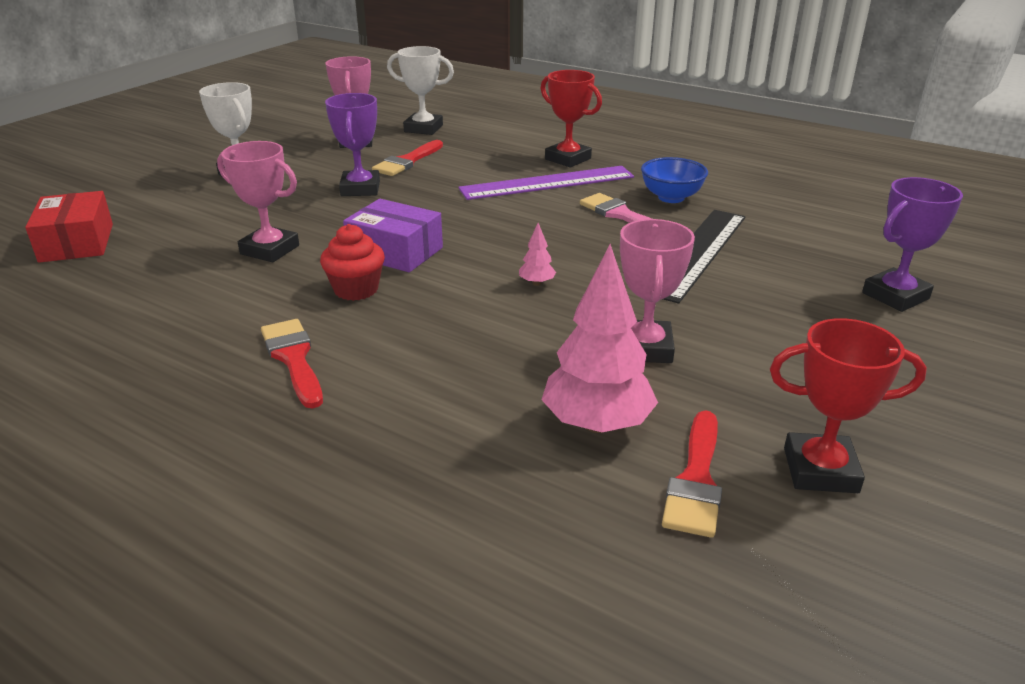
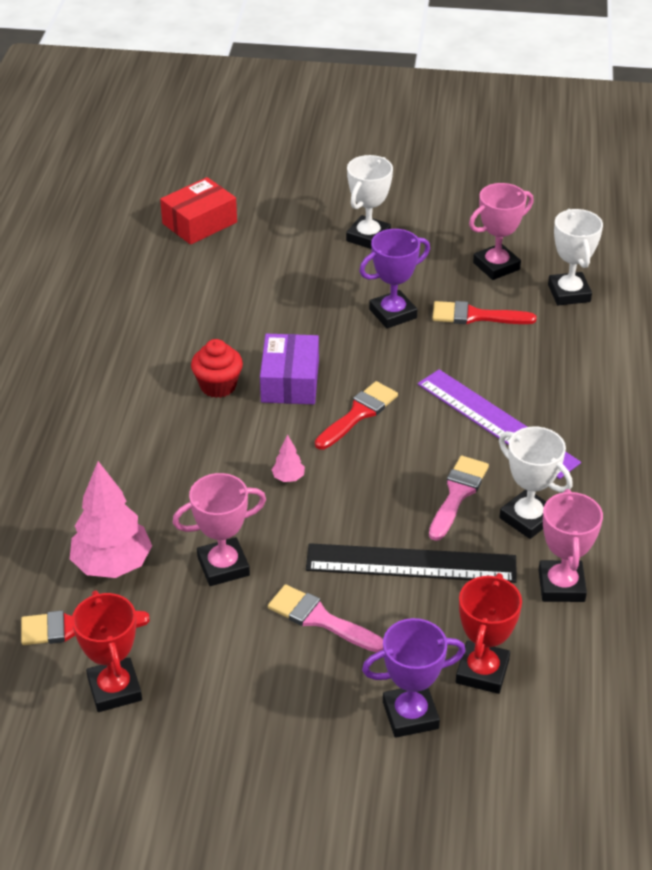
camera: 65 degrees right, 10 degrees up
(270, 250) = (249, 316): pink trophy -> pink trophy (561, 586)
(293, 358) = (113, 396): red brush -> red brush (358, 414)
(568, 159) = (571, 418): red trophy -> red trophy (482, 671)
(671, 197) = (527, 518): blue bowl -> white trophy
(752, 311) = (320, 619): none -> pink brush
(895, 296) = (410, 715): purple trophy -> purple trophy turned 45 degrees counterclockwise

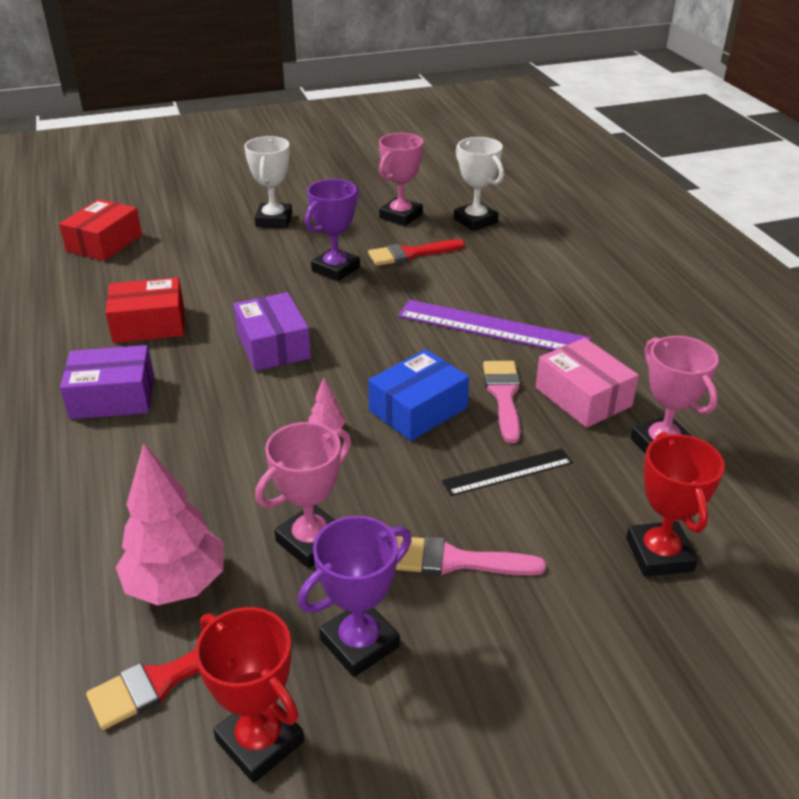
camera: 25 degrees left, 5 degrees down
(136, 392) = (113, 397): none -> purple box
(197, 327) = (149, 324): none -> red box
(218, 386) = (200, 368): red cupcake -> none
(358, 414) = (359, 355): red brush -> none
(375, 483) = (418, 409): none -> blue box
(410, 715) = (626, 630): purple trophy -> purple trophy (359, 643)
(411, 563) = (507, 472): black ruler -> black ruler, size x0.57
(527, 518) = (583, 397): white trophy -> pink box

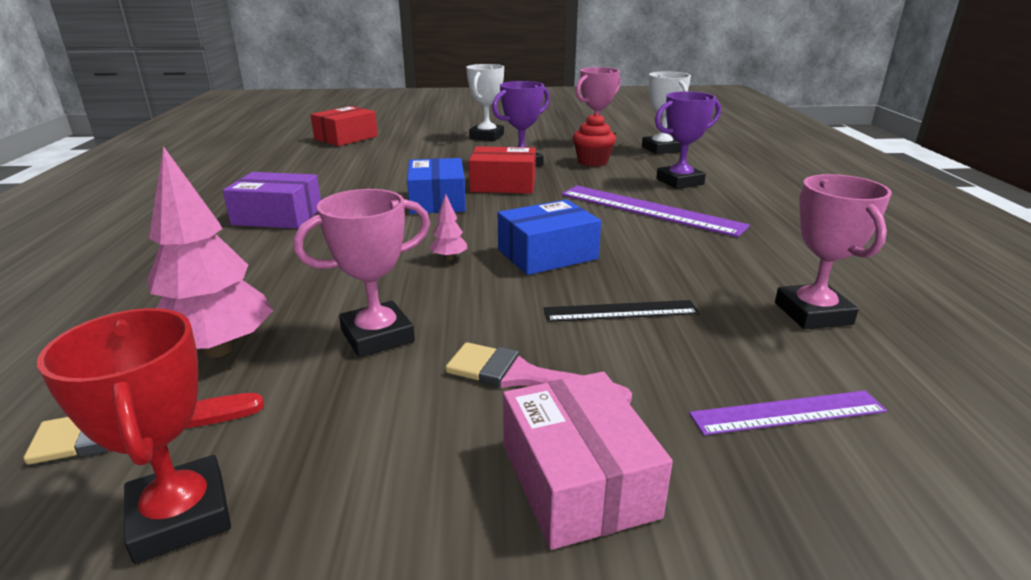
camera: 15 degrees right, 10 degrees down
(149, 324) = (343, 180): red box -> red box (503, 184)
(273, 345) = (437, 201): purple box -> blue box
(359, 643) = (368, 436): purple trophy -> purple trophy (679, 182)
(410, 254) = (592, 162): red brush -> red cupcake
(503, 395) = (641, 255): pink brush -> none
(583, 397) = (728, 265): pink box -> pink box (578, 480)
(659, 554) = (787, 412): red trophy -> purple ruler

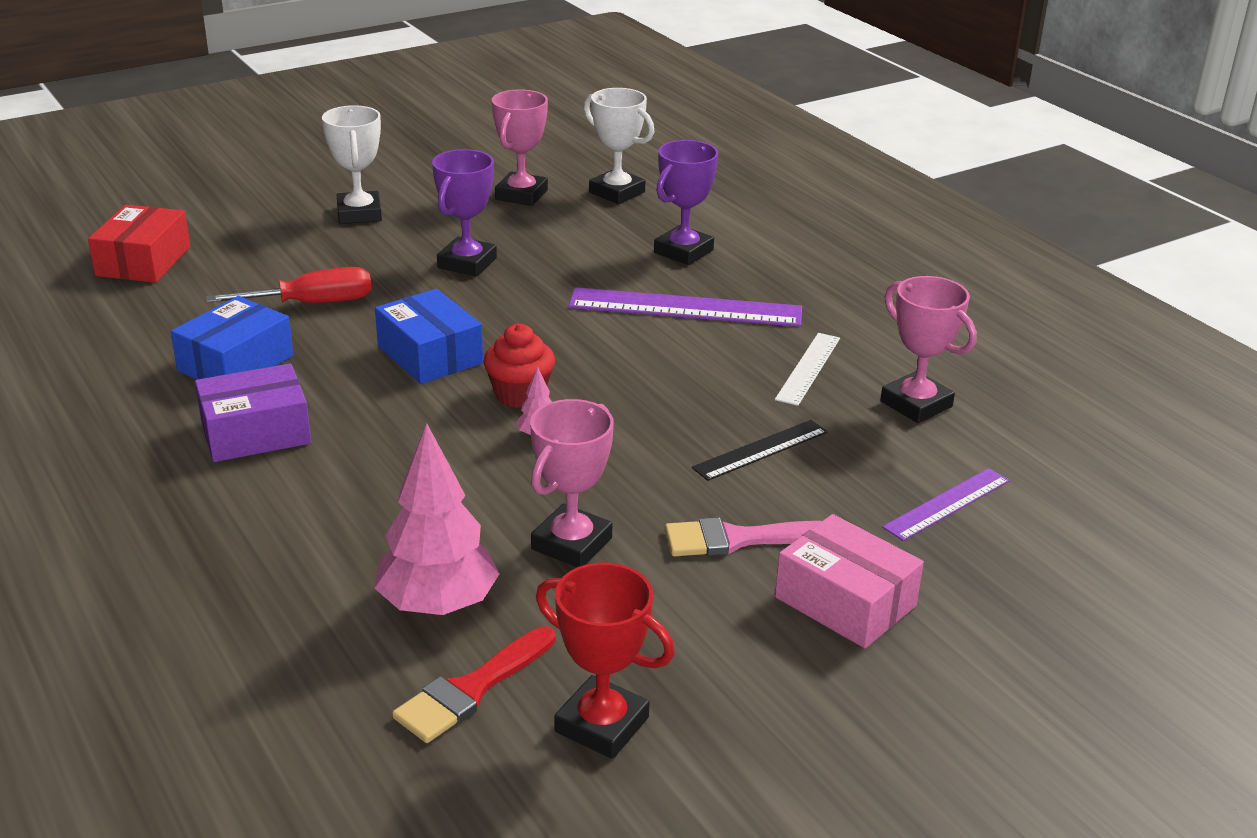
camera: 30 degrees left, 5 degrees up
(404, 167) = (312, 304): none -> red screwdriver
(503, 184) = (481, 306): red box -> none
(547, 254) = (635, 401): blue box -> blue box (236, 363)
(592, 162) = (553, 237): red cupcake -> red cupcake (520, 395)
(721, 264) = (808, 368): none -> white ruler

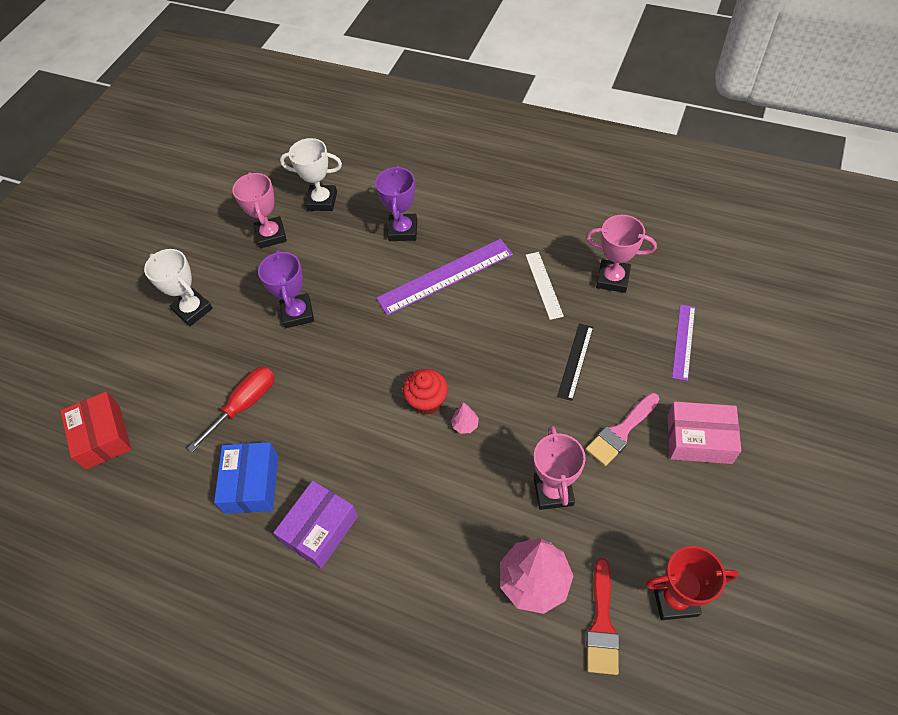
camera: 30 degrees left, 25 degrees up
(430, 355) = (351, 402): blue box -> none

